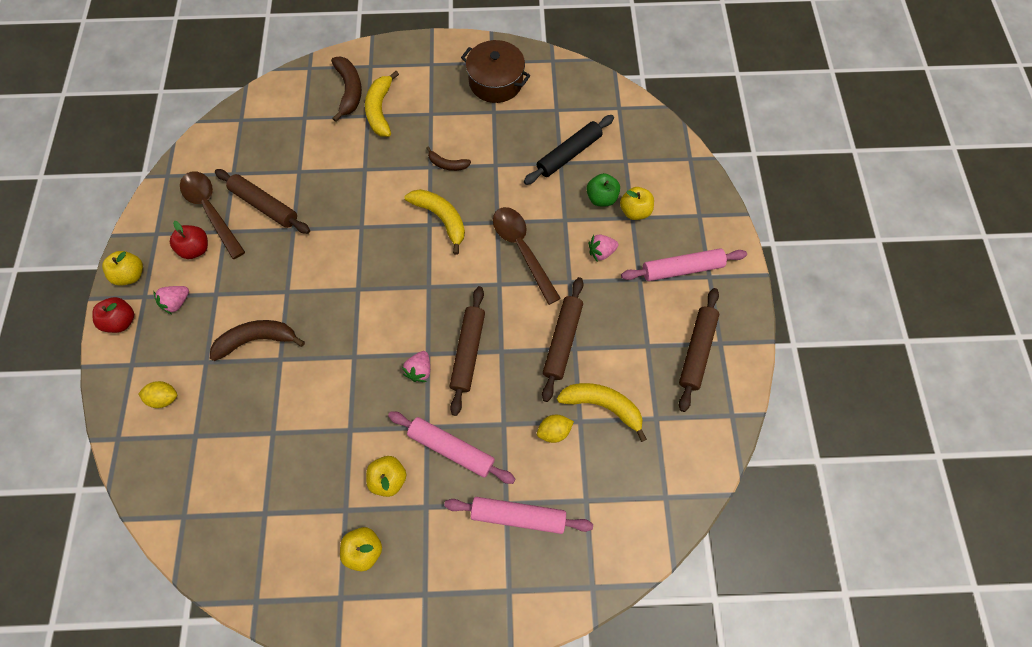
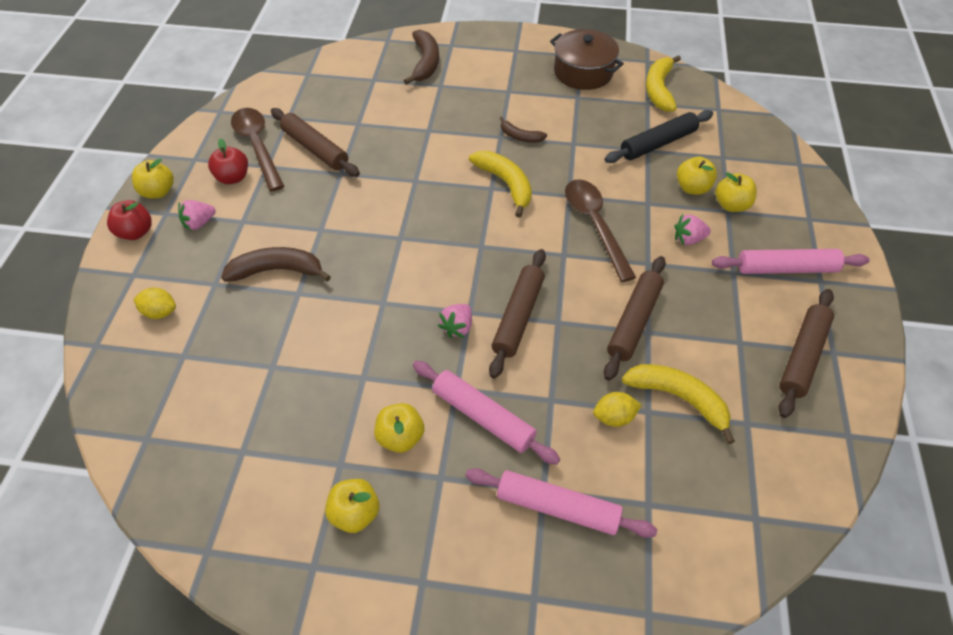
camera: 10 degrees right, 15 degrees down
(380, 110) = (455, 82): yellow banana -> yellow banana (659, 90)
(601, 198) = (692, 188): green apple -> yellow apple

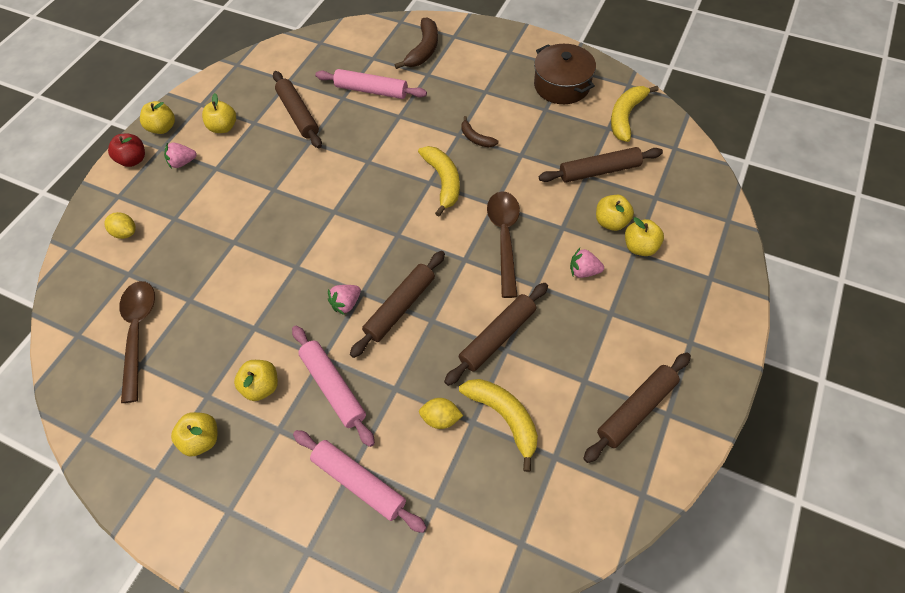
camera: 20 degrees right, 5 degrees up
(233, 177) = (223, 127): red apple -> yellow apple
(258, 146) = (254, 103): brown spoon -> brown spoon (138, 333)
(277, 270) = (225, 218): brown banana -> none
(658, 144) = (599, 171): black rolling pin -> brown rolling pin
(786, 269) = (662, 322): pink rolling pin -> pink rolling pin (371, 90)

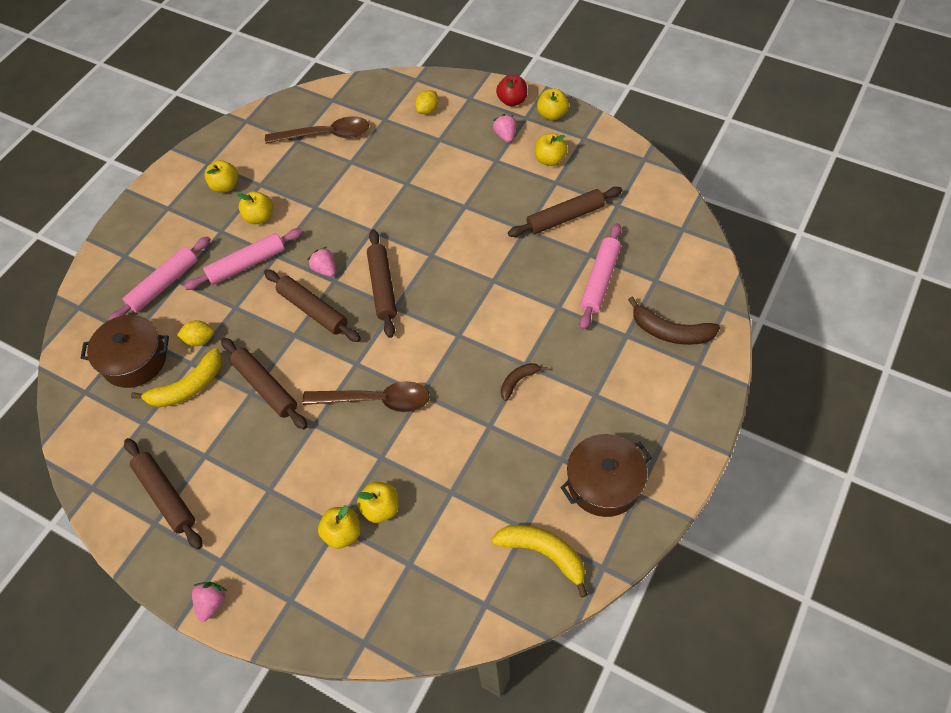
camera: 95 degrees right, 0 degrees up
(441, 418) = (200, 340): yellow lemon -> yellow lemon turned 75 degrees clockwise
(443, 181) = (458, 347): yellow banana -> none
(472, 490) = (134, 360): none -> brown pot
(583, 271) = (322, 471): pink strawberry -> pink strawberry (212, 603)
(599, 171) = (456, 507): brown rolling pin -> brown rolling pin (382, 287)

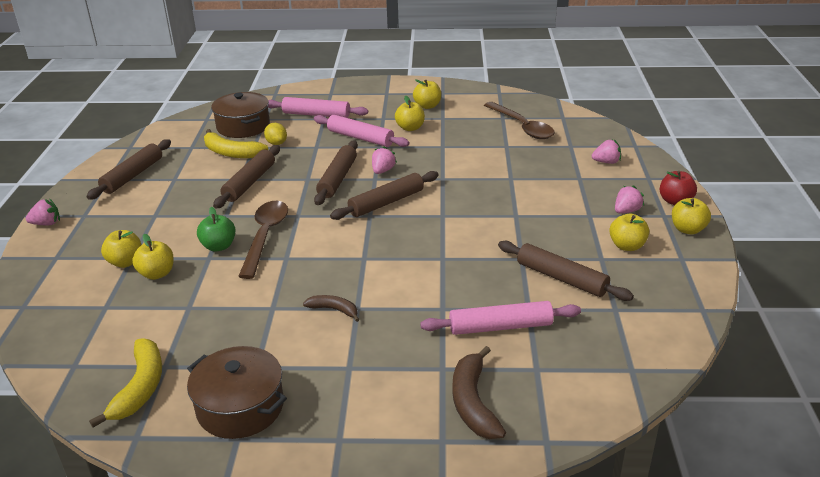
camera: 60 degrees right, 25 degrees down
(367, 444) = (219, 246): none -> green apple
(376, 400) = (265, 237): brown spoon -> brown spoon turned 150 degrees counterclockwise
(428, 110) = (606, 162): yellow lemon -> pink strawberry

